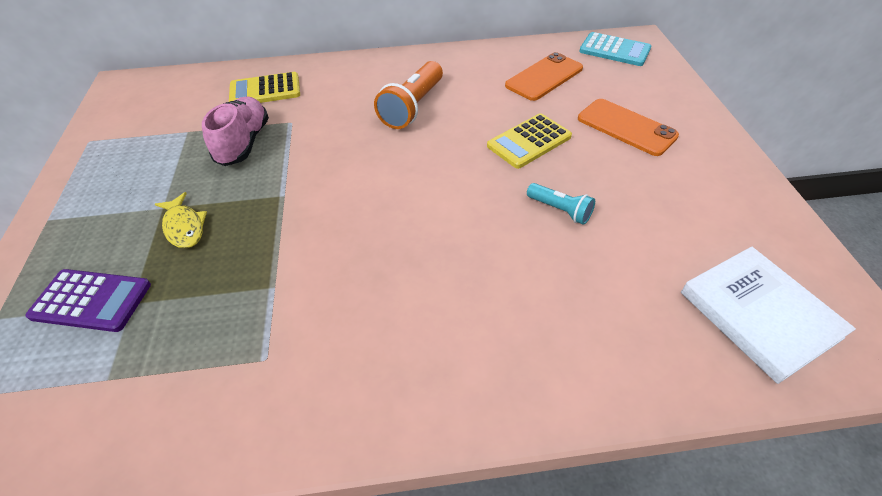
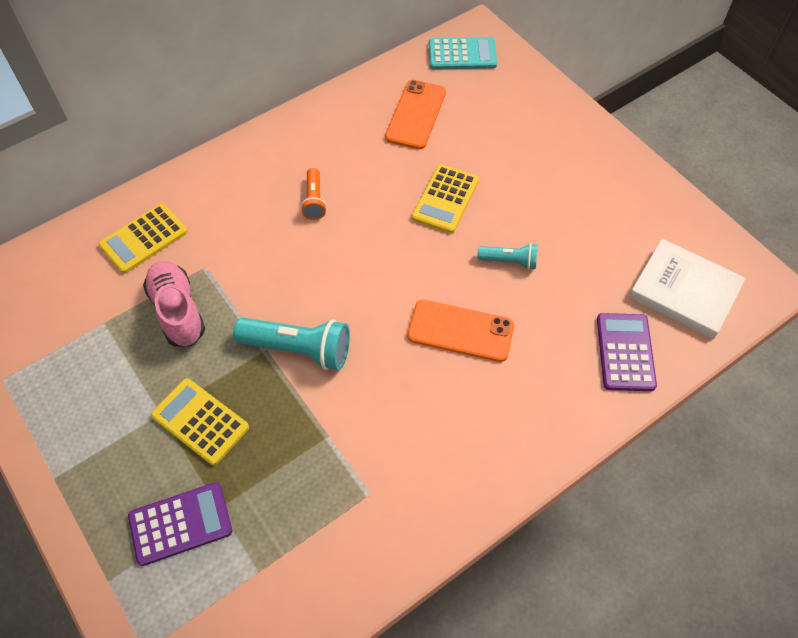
camera: 30 degrees left, 10 degrees up
(184, 227) = (200, 421): yellow fish -> yellow calculator
(309, 205) = (298, 349): none -> turquoise flashlight
(412, 107) = (314, 200): orange flashlight -> orange flashlight, size x0.56
(626, 127) = (518, 150): orange phone -> orange phone (460, 331)
(645, 348) = (625, 352): none -> purple calculator

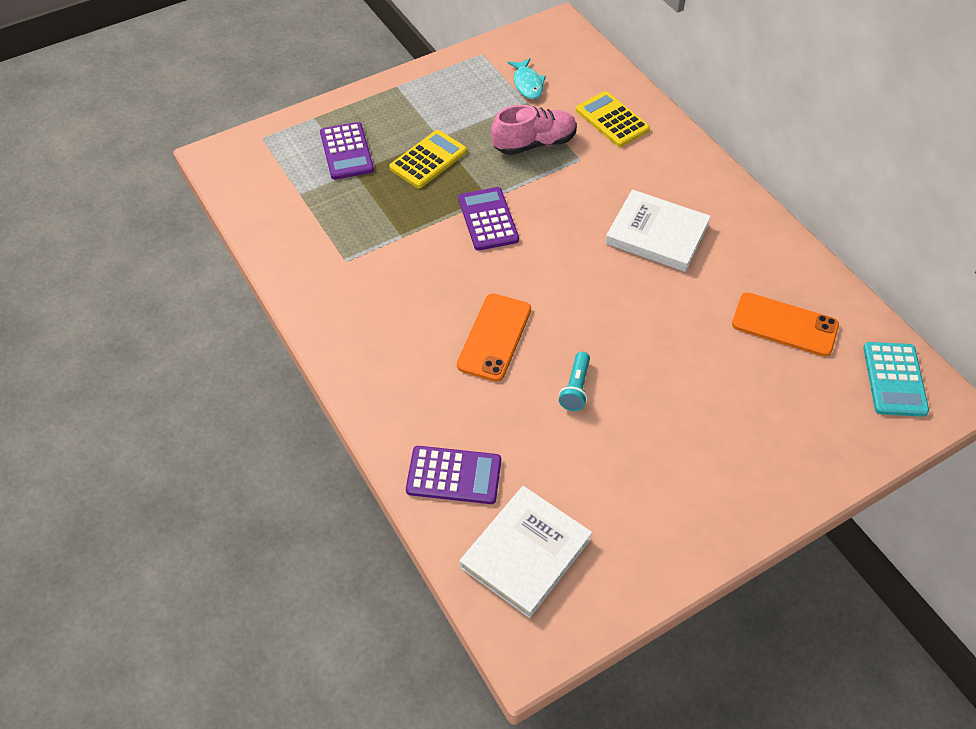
camera: 95 degrees right, 5 degrees down
(71, 324) = (527, 84): none -> turquoise fish
(298, 349) = (488, 219): turquoise flashlight -> purple calculator
(314, 200) = (657, 234): orange flashlight -> white book
(445, 199) = (660, 341): yellow calculator -> none

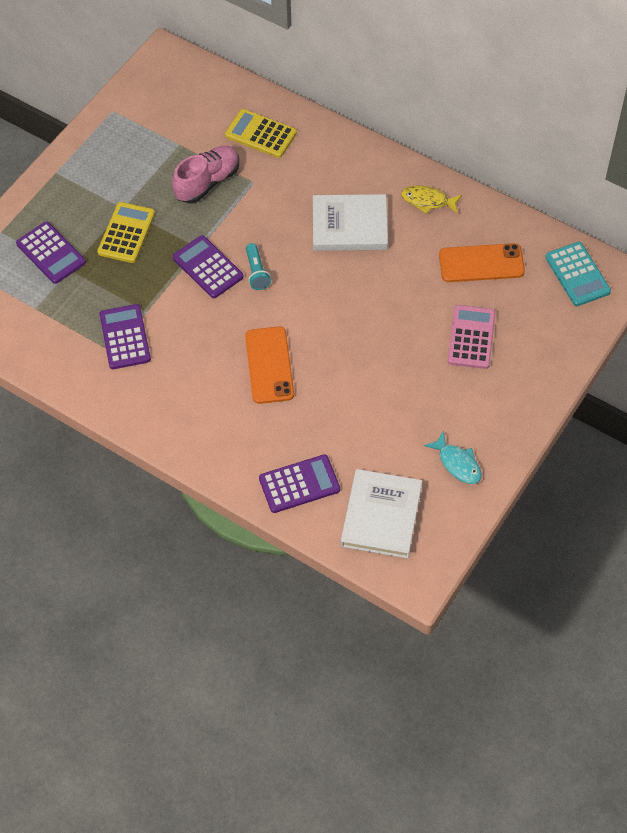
camera: 25 degrees left, 5 degrees up
(366, 252) = (125, 337): none -> purple calculator
(527, 84) = (170, 126): turquoise fish -> turquoise fish (457, 463)
(575, 388) = (352, 379): turquoise flashlight -> turquoise flashlight (256, 272)
(734, 398) = (471, 337): none -> pink calculator
(754, 241) = (427, 201): none -> yellow fish

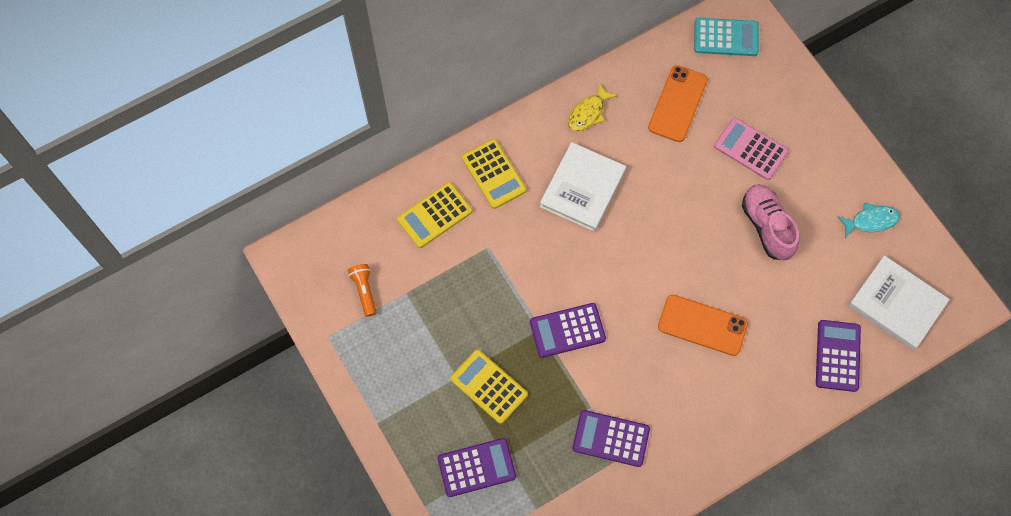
camera: 65 degrees left, 10 degrees up
(165, 117) = (364, 291): none -> orange flashlight
(207, 182) = (467, 287): pink shoe -> pink shoe (767, 226)
(256, 272) = (594, 290): turquoise flashlight -> none
(324, 158) = (494, 174): none -> yellow calculator

